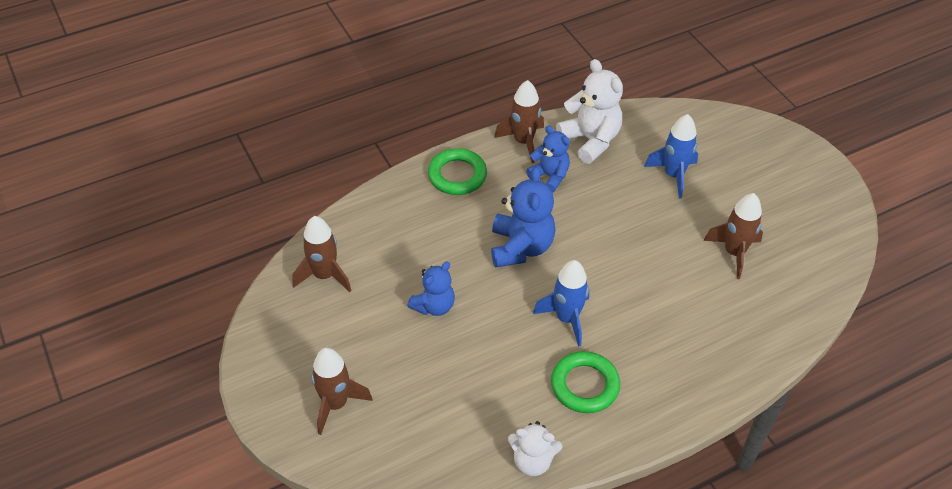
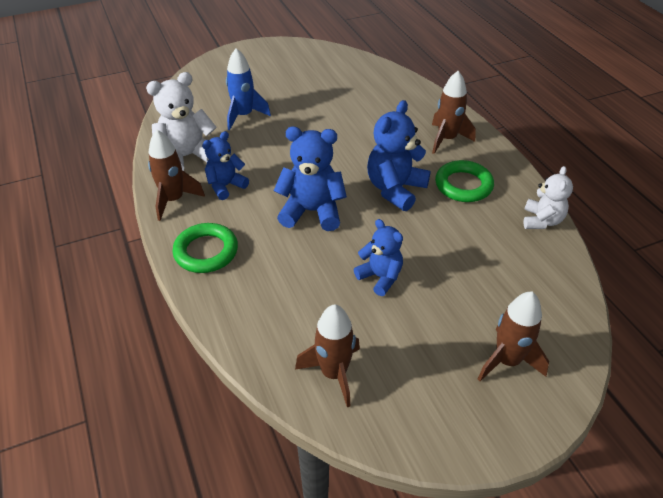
camera: 85 degrees left, 5 degrees down
(566, 318) = (395, 189): blue rocket -> blue teddy bear
(734, 253) = (332, 97): brown rocket -> brown rocket (446, 139)

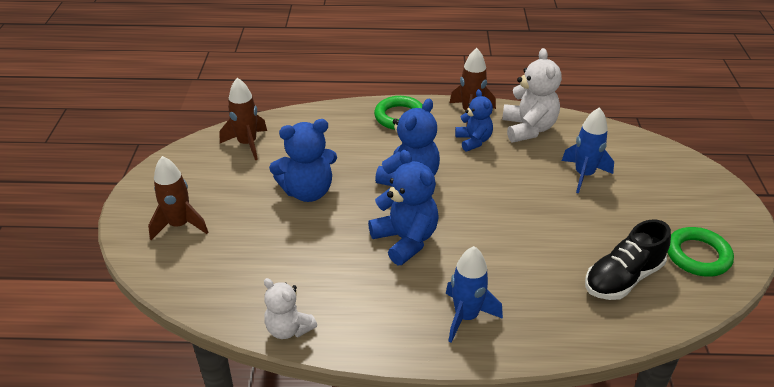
camera: 115 degrees right, 5 degrees down
(353, 84) = (623, 278): none -> black shoe
(380, 277) = (308, 191): blue teddy bear -> blue teddy bear, size x1.56
(446, 139) = (466, 317): brown rocket -> blue rocket
(463, 185) = (380, 293): green ring -> green ring (697, 255)

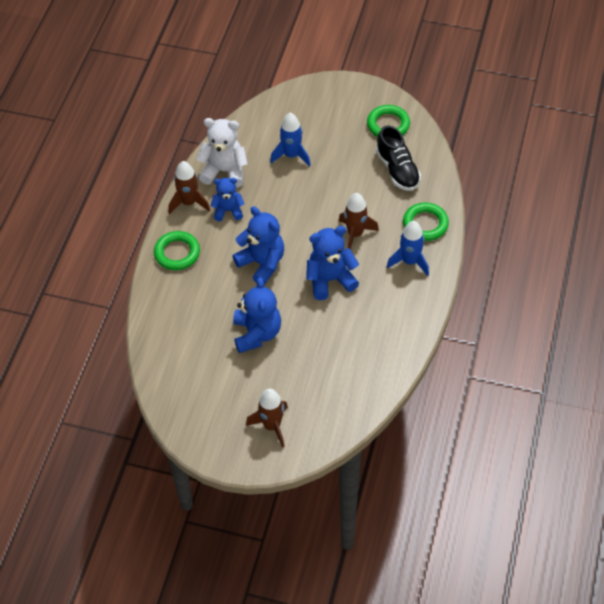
camera: 75 degrees left, 15 degrees up
(247, 144) = (178, 371): brown rocket -> brown rocket (355, 234)
(289, 329) = (397, 362): white teddy bear -> none
(541, 324) = (425, 224): none -> green ring

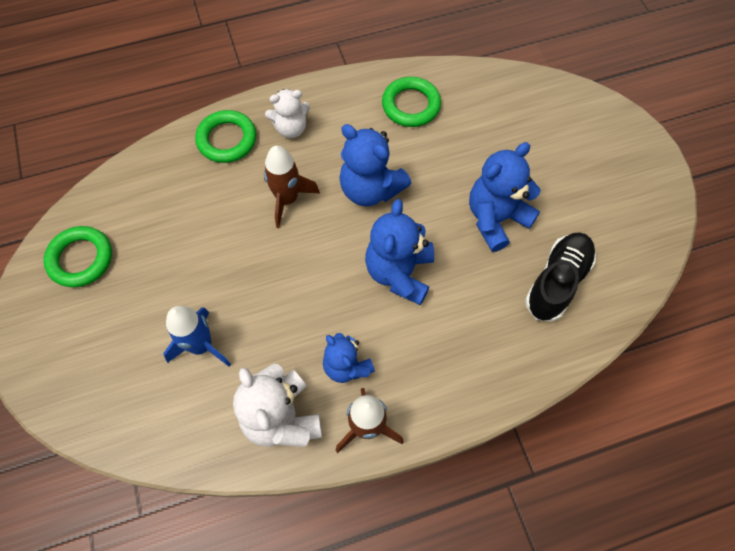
camera: 125 degrees left, 10 degrees up
(177, 253) = (457, 384): green ring -> green ring (411, 105)
(272, 426) = (586, 140): brown rocket -> none
(397, 170) = (157, 208): black shoe -> black shoe (557, 282)
(410, 261) = (291, 128): blue rocket -> white teddy bear

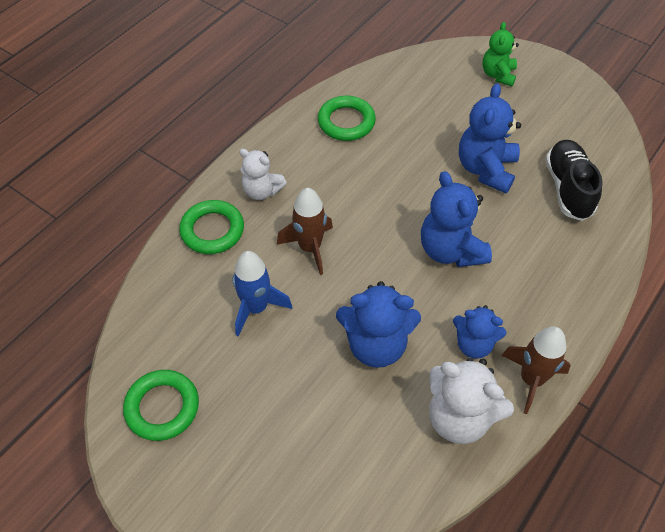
camera: 35 degrees left, 10 degrees down
(201, 346) = (341, 407): blue rocket -> blue rocket (256, 308)
(291, 128) = (262, 191): white teddy bear -> white teddy bear turned 75 degrees clockwise
(370, 189) = (371, 201): blue teddy bear -> blue teddy bear (376, 345)
(589, 135) = (498, 75): none -> green teddy bear

